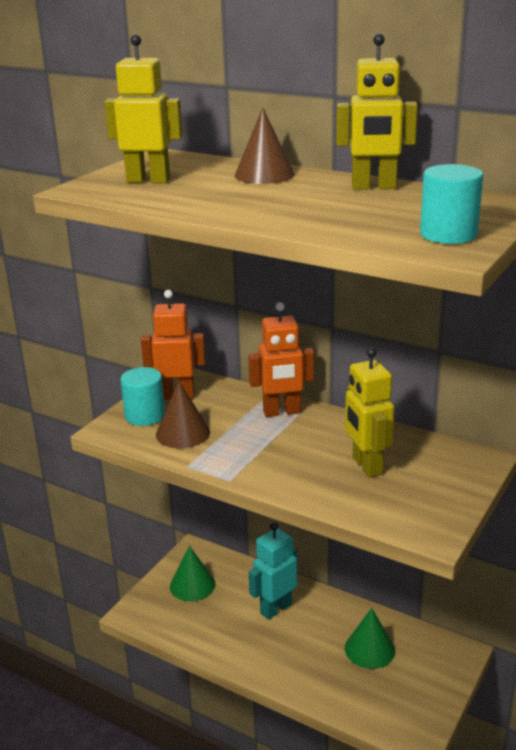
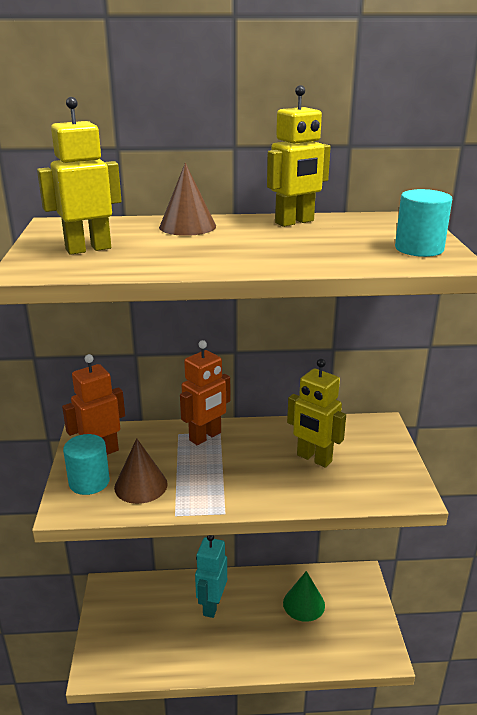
camera: 35 degrees left, 0 degrees up
(192, 585) = (128, 618): green cone -> none

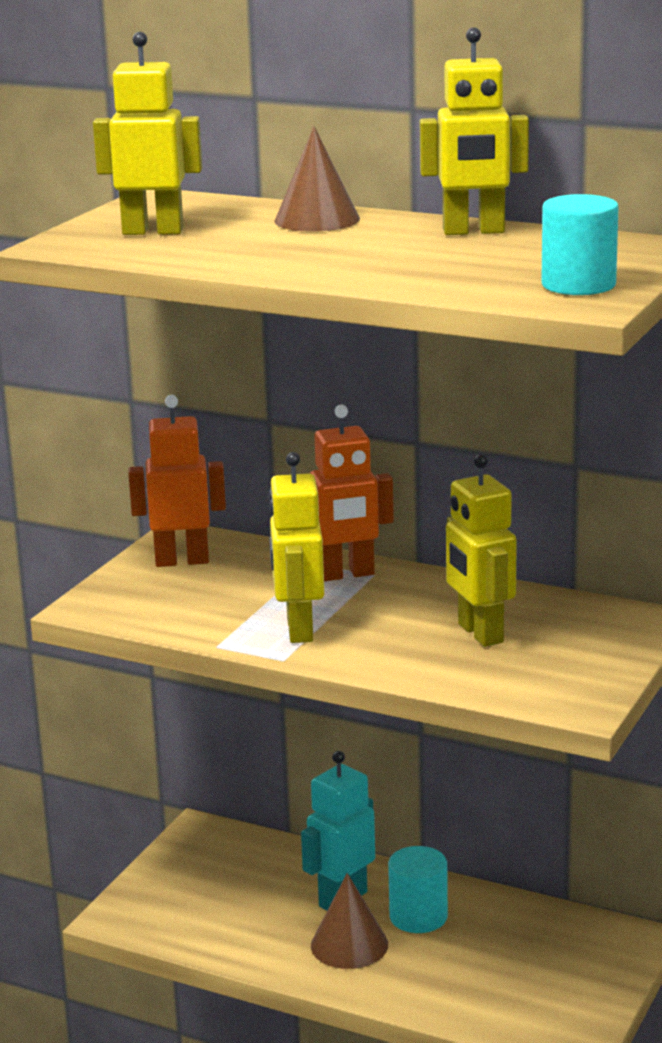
camera: 30 degrees right, 5 degrees down
(89, 482) = (139, 588): turquoise cylinder -> turquoise cylinder (418, 916)
(141, 485) = (201, 607): brown cone -> brown cone (349, 945)
(214, 486) = (299, 630): none -> yellow robot
(304, 604) = (494, 941): green cone -> none

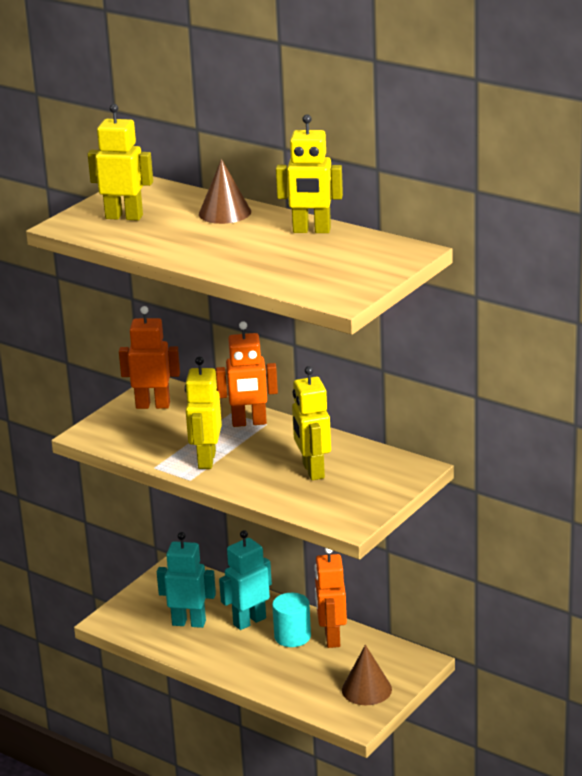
camera: 10 degrees right, 5 degrees up
(247, 909) = (189, 623): none -> turquoise robot
(349, 945) = (244, 650): brown cone -> brown cone (366, 689)
(480, 913) = (331, 638): none -> orange robot
(578, 285) = (345, 283): turquoise cylinder -> none

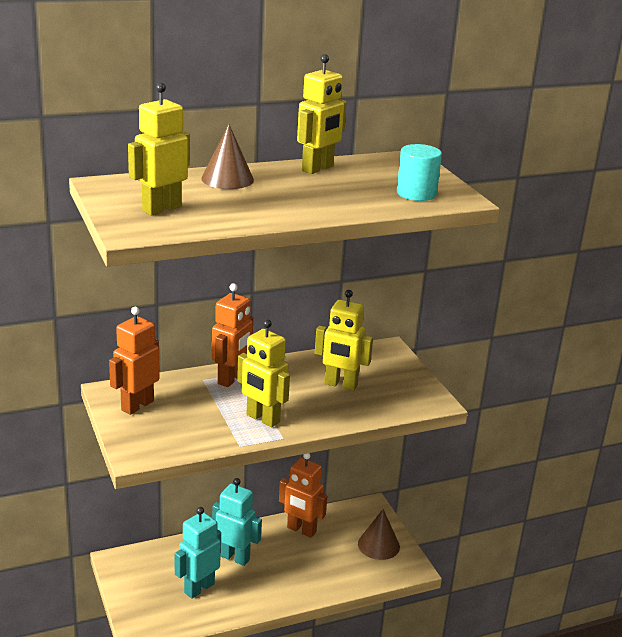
camera: 60 degrees left, 0 degrees up
(249, 621) = (234, 557): turquoise robot -> turquoise robot turned 120 degrees clockwise
(292, 636) = (278, 546): turquoise cylinder -> turquoise cylinder (416, 193)

